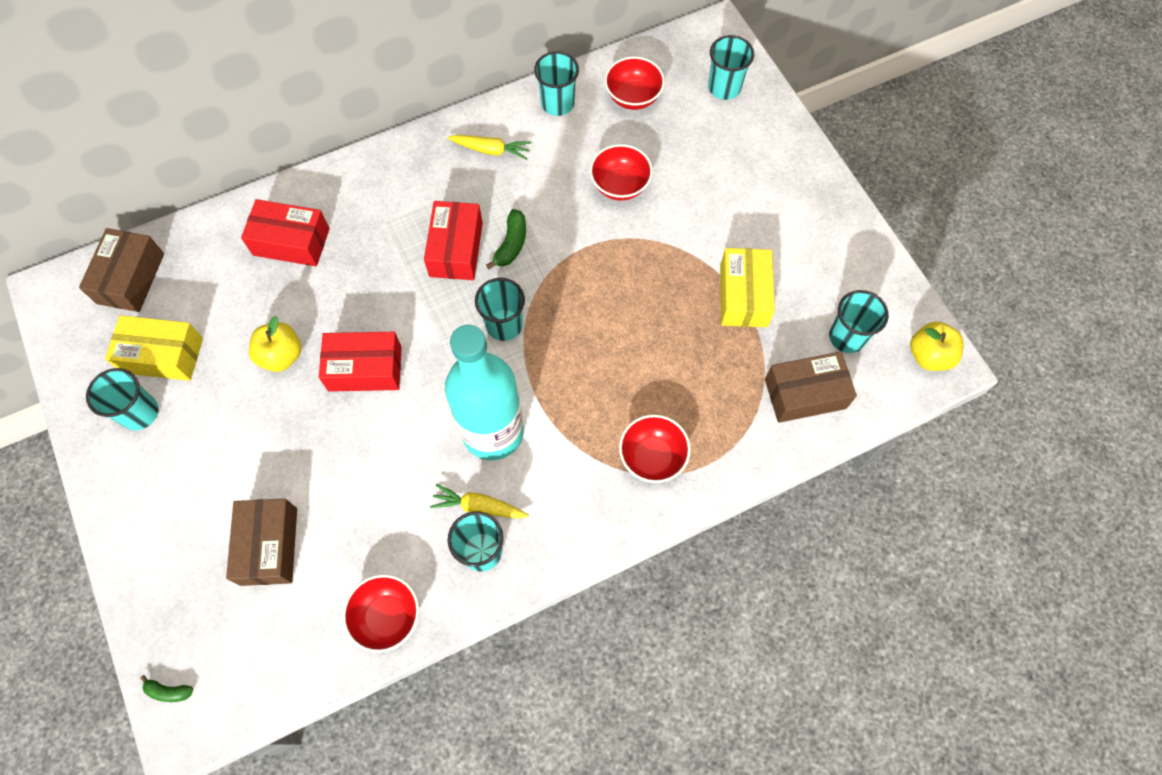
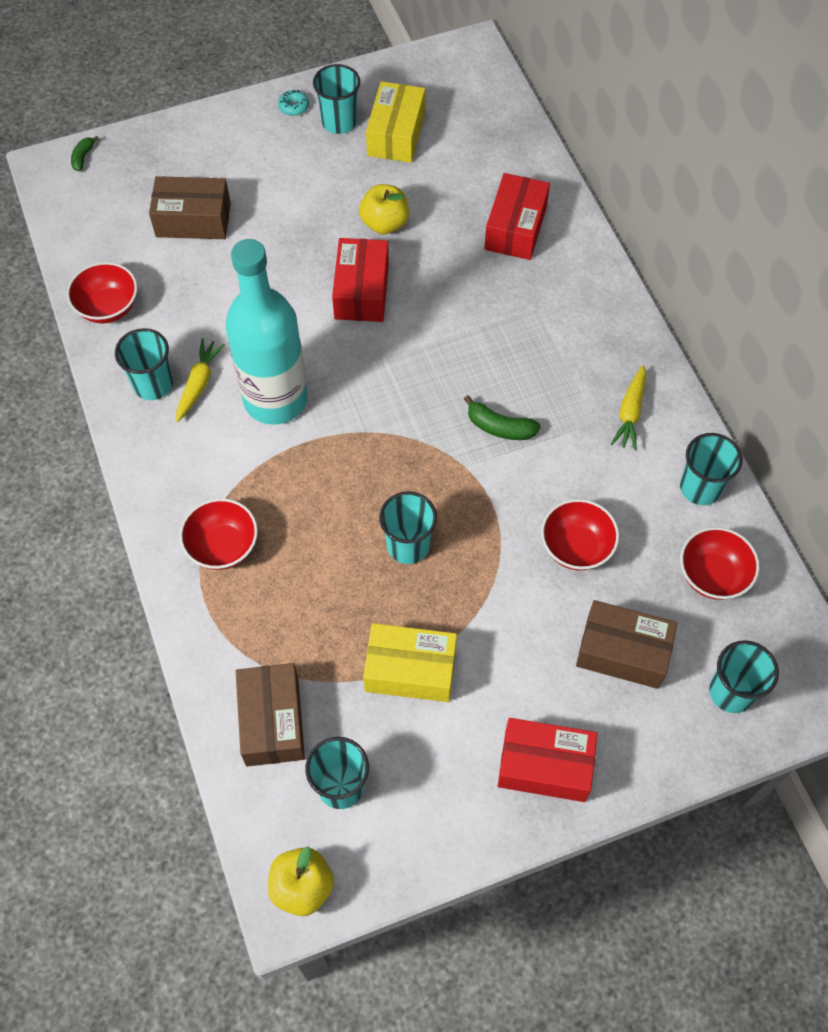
camera: 95 degrees right, 5 degrees down
(113, 462) = (294, 107): none -> turquoise donut
(130, 278) = (482, 105): brown box -> brown box (622, 652)
(456, 249) = (496, 373): red box -> red box (544, 765)
(504, 325) = (398, 415): turquoise cup -> turquoise cup (408, 545)

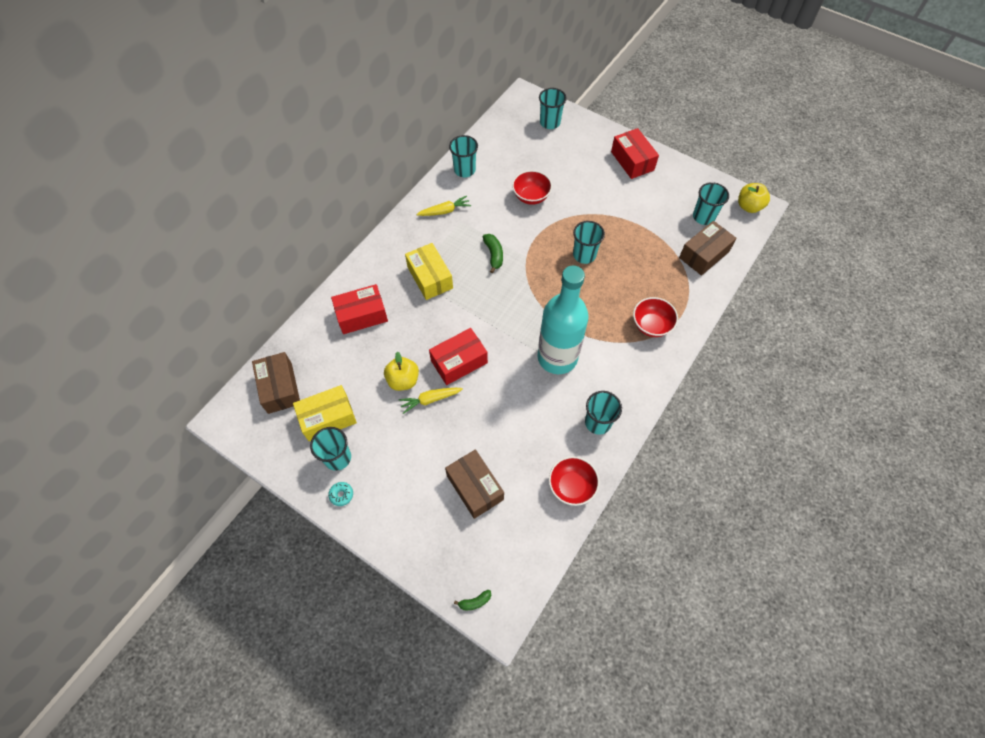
camera: 125 degrees left, 0 degrees up
(198, 384) = (579, 400): yellow carrot -> yellow carrot (430, 400)
(410, 670) = (637, 222): yellow box -> yellow box (430, 278)
(622, 652) = (564, 160): brown box -> brown box (280, 388)
(712, 575) = (504, 148): red bowl -> none

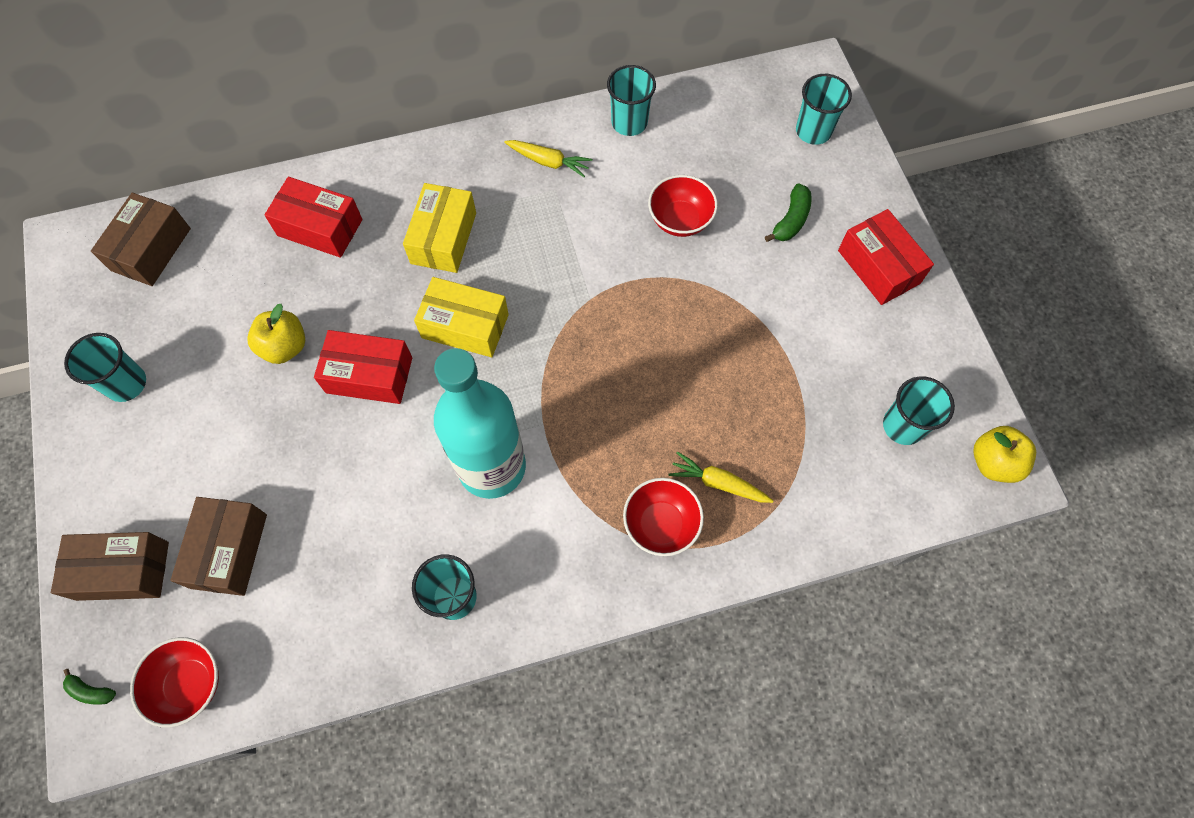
camera: 40 degrees right, 5 degrees up
(328, 418) = (163, 327): yellow box -> yellow box (465, 326)
(341, 495) = (87, 432): turquoise donut -> none
(430, 400) = (290, 397): yellow carrot -> yellow carrot (719, 483)
(494, 255) = (551, 266): green banana -> green banana (791, 220)
(571, 486) = (337, 651): red bowl -> red bowl (190, 684)
(584, 255) = (670, 353): turquoise cup -> none
(632, 161) = (878, 267): red box -> red box turned 45 degrees counterclockwise
(704, 254) = (844, 482): brown box -> brown box (123, 570)

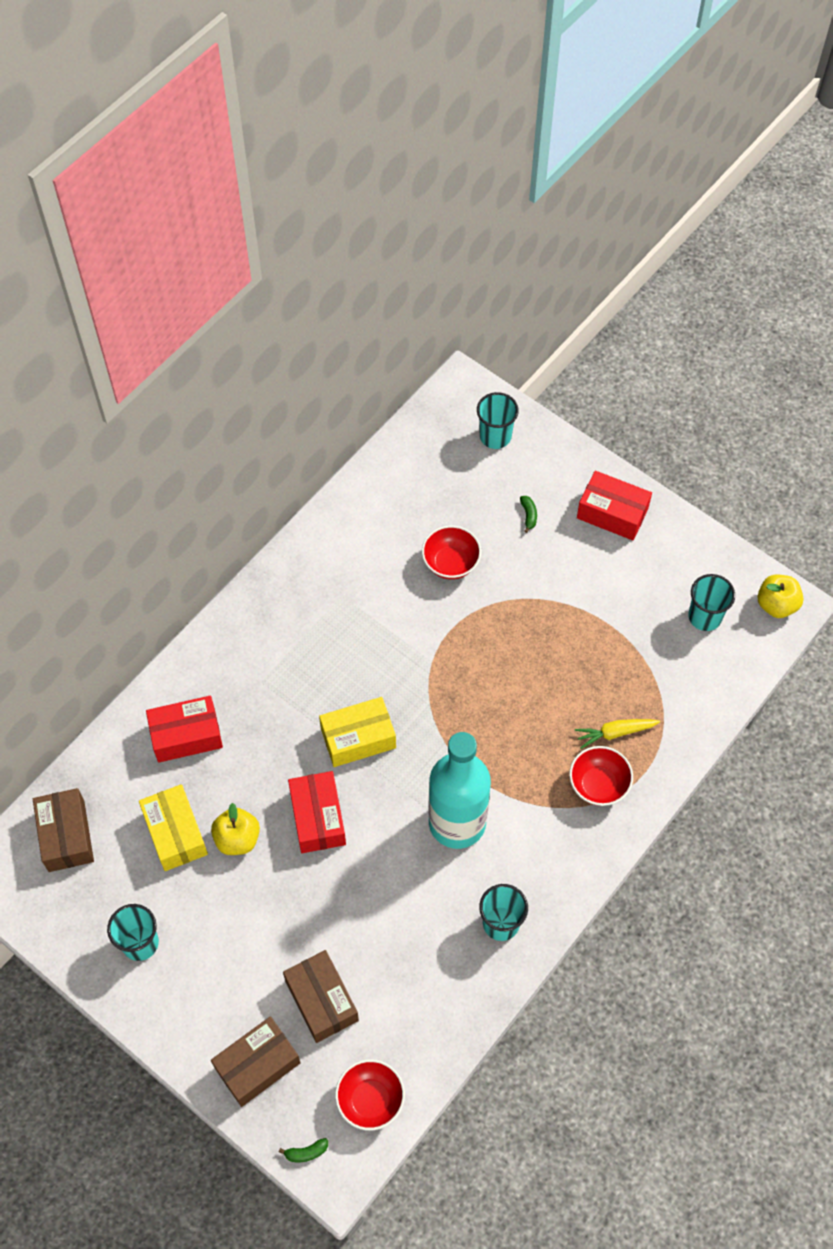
camera: 35 degrees left, 5 degrees down
(369, 375) = (318, 818): red box -> red box turned 75 degrees counterclockwise
(443, 238) = (288, 684): yellow box -> yellow box (175, 833)
(548, 161) = (319, 577): yellow carrot -> none
(629, 122) = (356, 510): turquoise cup -> none
(791, 220) = (528, 515): green banana -> green banana, size x0.64

